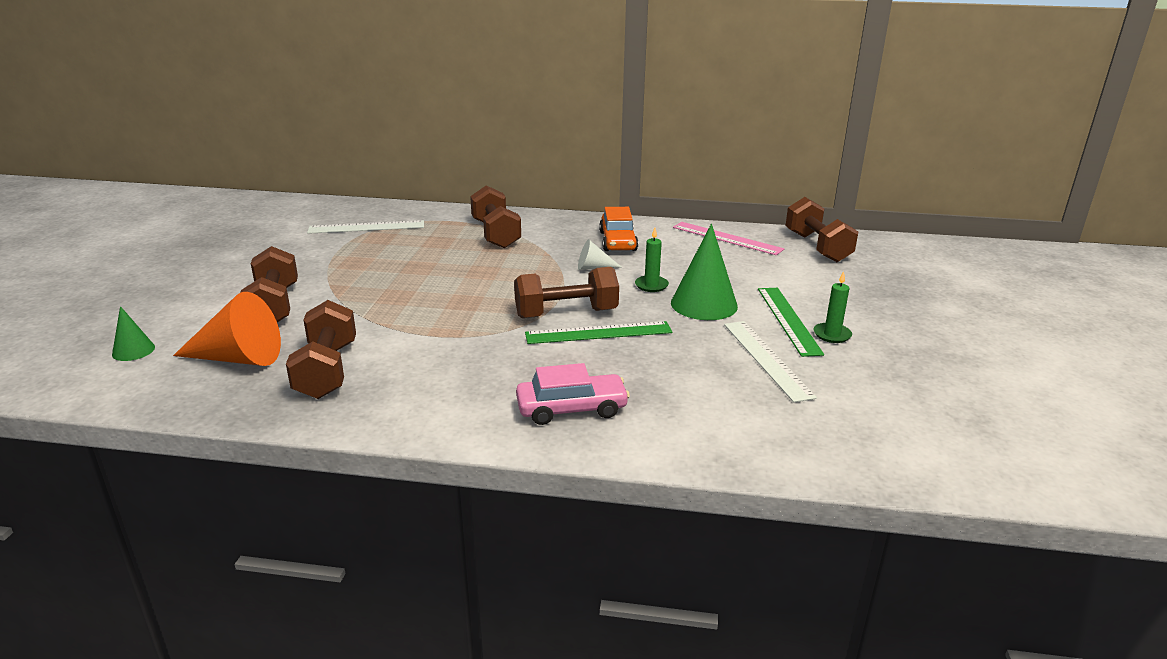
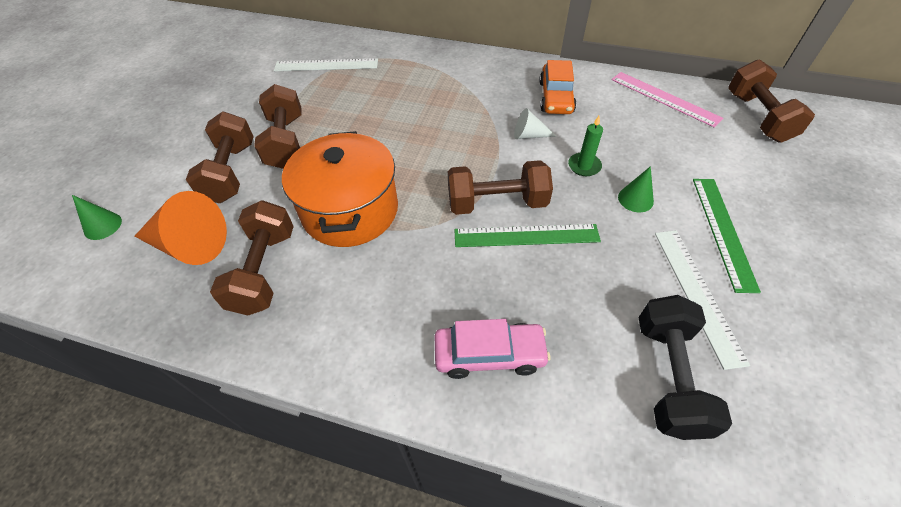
camera: 10 degrees right, 25 degrees up
(412, 326) = (350, 210): none -> orange pot
(496, 234) = (441, 81): brown dumbbell -> brown dumbbell (286, 142)
(704, 304) = (635, 199): green cone -> green cone, size x0.52
(743, 410) = (668, 376): none -> black dumbbell
(832, 335) = (769, 259): green candle -> none

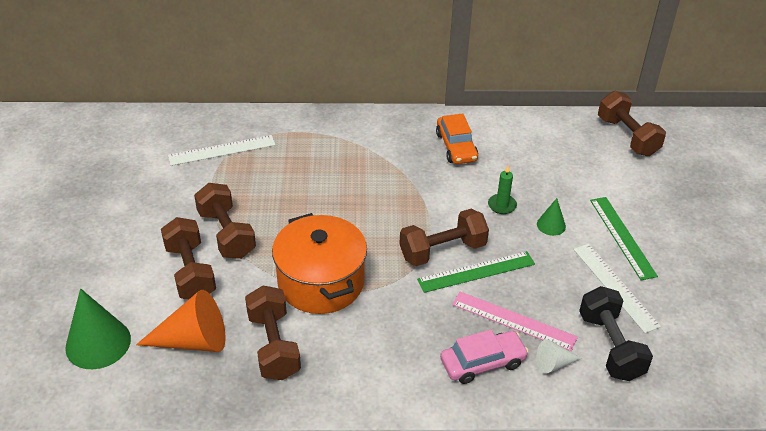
camera: 20 degrees left, 10 degrees down
(103, 226) = (98, 343): green cone -> green cone, size x1.92
(529, 135) = (446, 187): white cone -> white cone (554, 363)
(664, 98) = (548, 132): pink ruler -> pink ruler (513, 321)

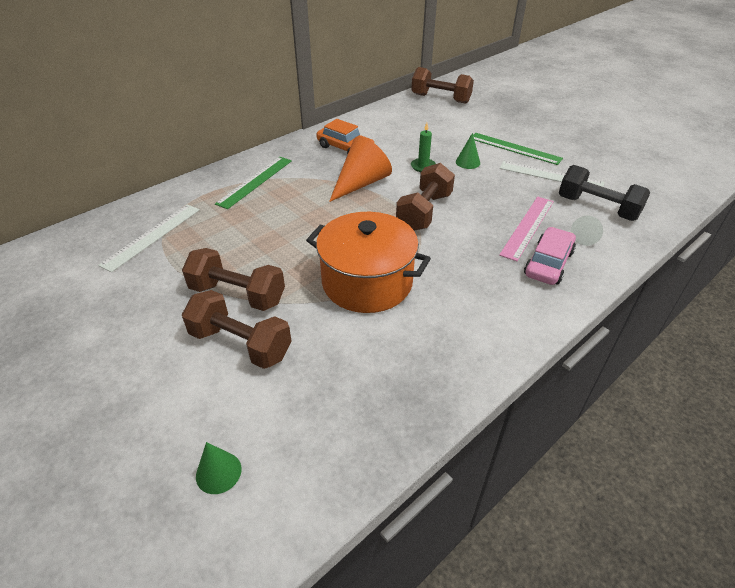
camera: 40 degrees left, 0 degrees up
(98, 343) = (218, 472): green cone -> green cone, size x0.52
(193, 340) = (317, 398): orange cone -> orange cone (361, 183)
(274, 345) = (393, 352): brown dumbbell -> none
(476, 272) = (464, 212): green ruler -> green ruler (255, 181)
(513, 321) = (527, 227): pink ruler -> pink ruler turned 45 degrees counterclockwise

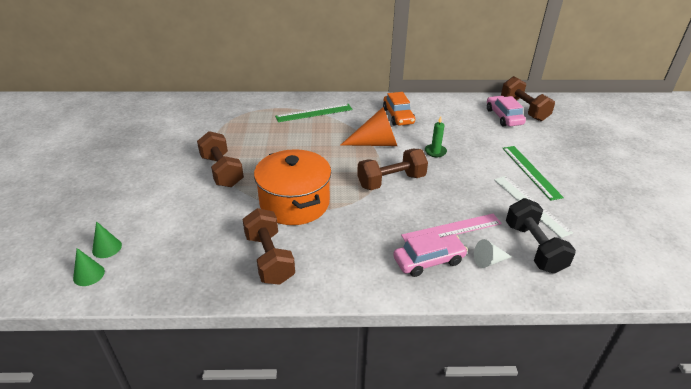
camera: 40 degrees right, 5 degrees down
(152, 236) = (223, 119): white ruler -> none
(240, 344) = (190, 196): brown dumbbell -> brown dumbbell (269, 258)
(434, 111) = (504, 117): none -> pink car
(467, 162) = (474, 164): green cone -> green cone (89, 274)

